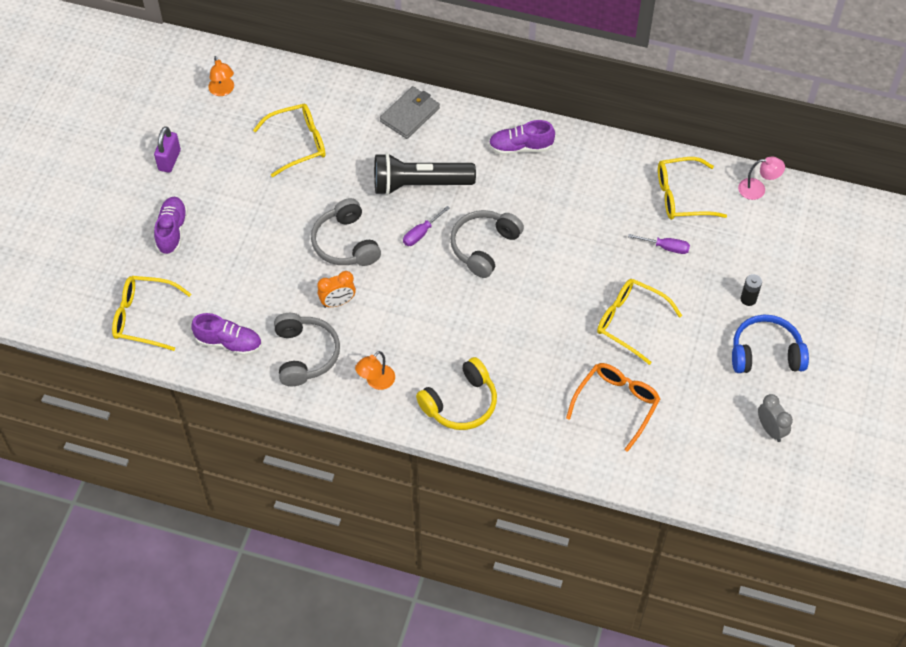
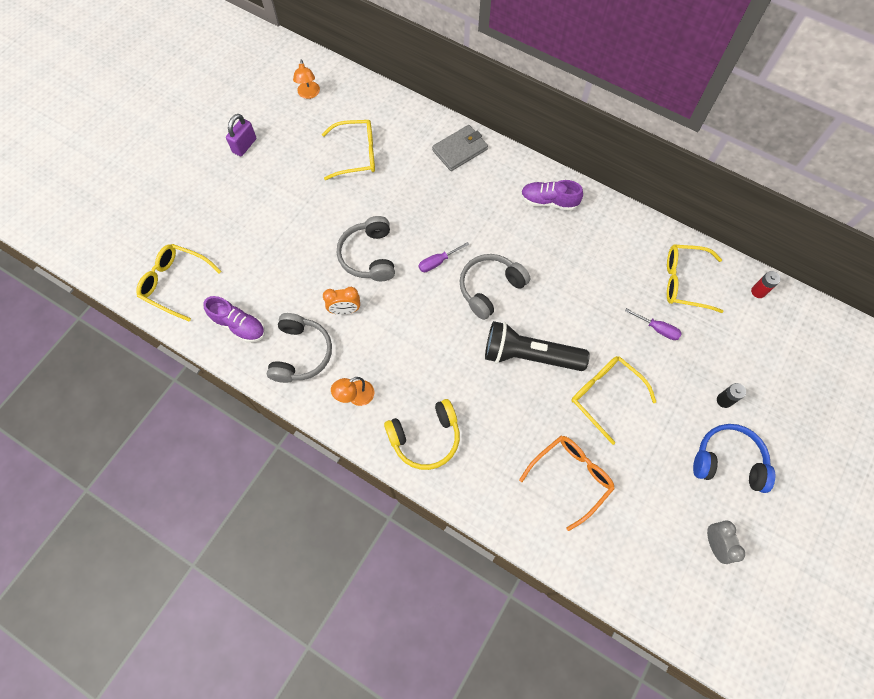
camera: 15 degrees right, 10 degrees up
(172, 231) = (225, 209): purple shoe -> none
(419, 184) = (449, 215): black flashlight -> black flashlight (529, 355)
(757, 189) = (758, 291): pink lamp -> red battery

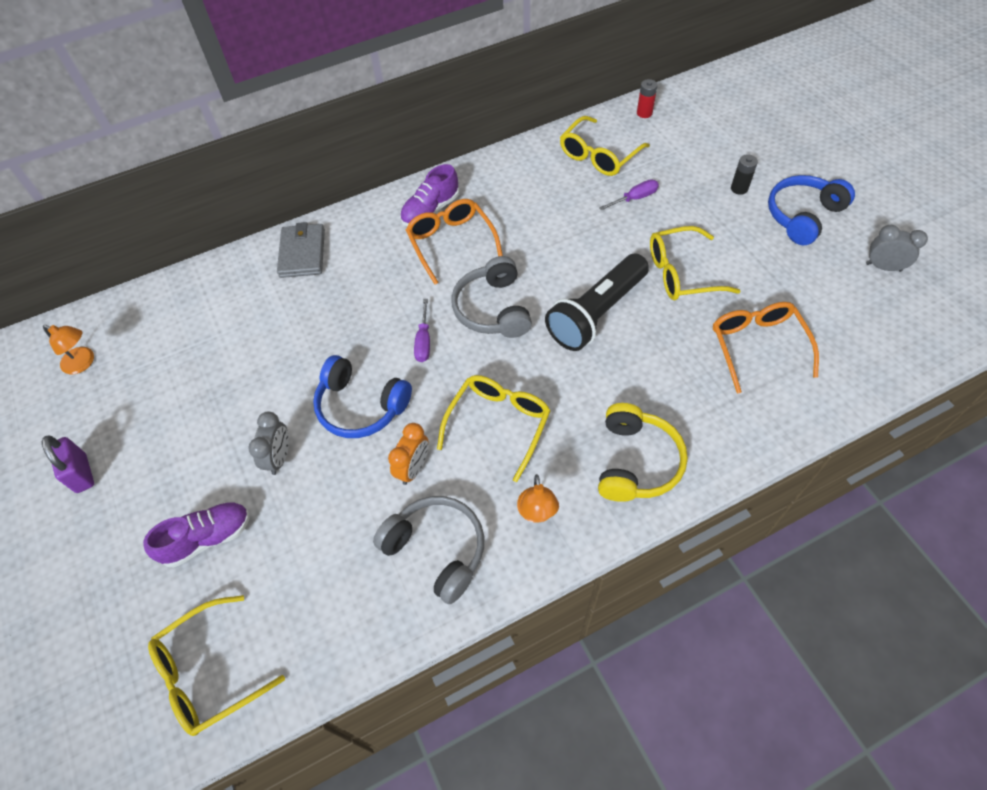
camera: 55 degrees left, 10 degrees down
(239, 325) = (340, 611): purple shoe -> purple shoe (207, 538)
(310, 235) = (279, 457): none -> grey clock
(356, 154) = (216, 353): yellow glasses -> yellow glasses (498, 424)
(369, 256) = (361, 406): grey headphones -> blue headphones
(529, 231) = (451, 243): none -> orange glasses

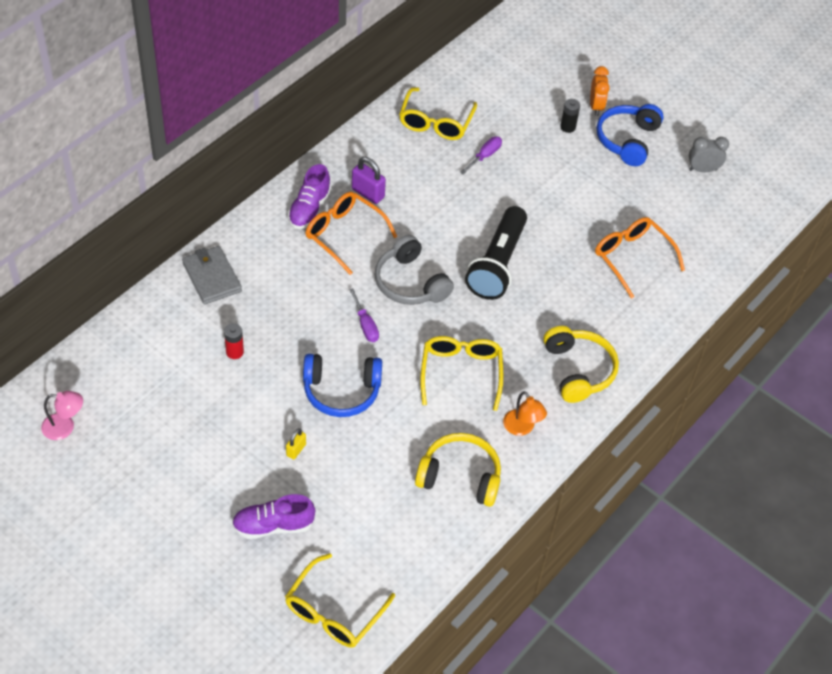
camera: 30 degrees left, 5 degrees down
(81, 473) = (130, 513): purple padlock -> purple padlock (368, 193)
(83, 363) = (65, 427): orange lamp -> pink lamp
(207, 538) = (273, 525): purple shoe -> purple shoe turned 135 degrees counterclockwise
(279, 457) = (296, 450): grey clock -> yellow padlock
(413, 468) = (411, 425): orange clock -> orange clock (596, 106)
(437, 549) = (460, 476): grey headphones -> yellow headphones
(644, 113) = (458, 72): red battery -> red battery (234, 352)
(681, 273) = (551, 213): yellow glasses -> none

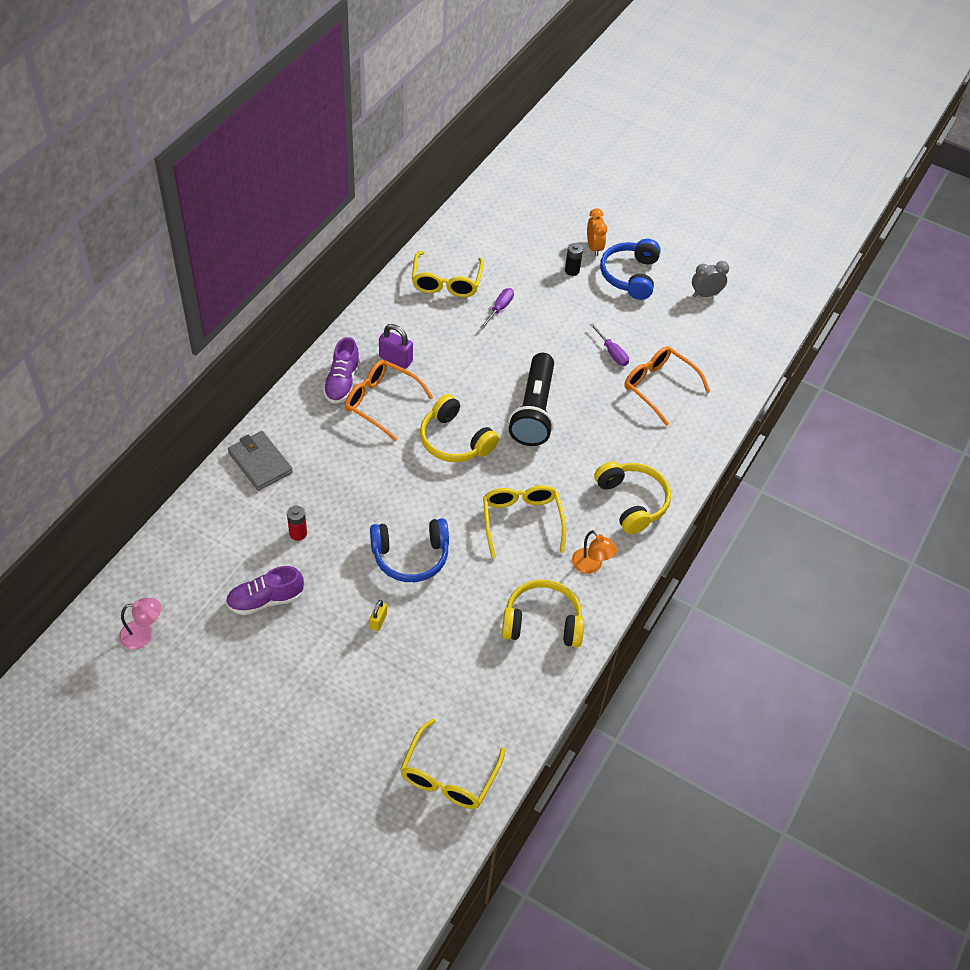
camera: 10 degrees left, 0 degrees up
(273, 525) = (372, 700): purple shoe -> purple shoe (265, 600)
(365, 325) = (420, 487): purple screwdriver -> purple screwdriver (612, 353)
(410, 283) = (454, 441): grey headphones -> yellow headphones

